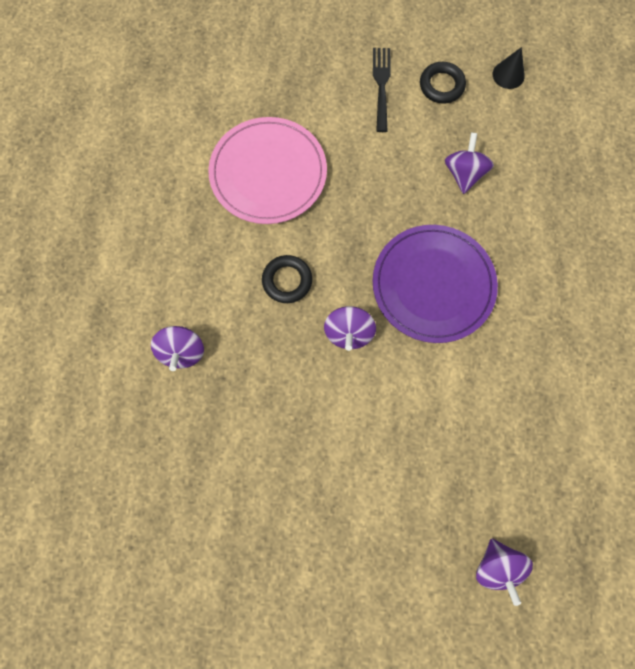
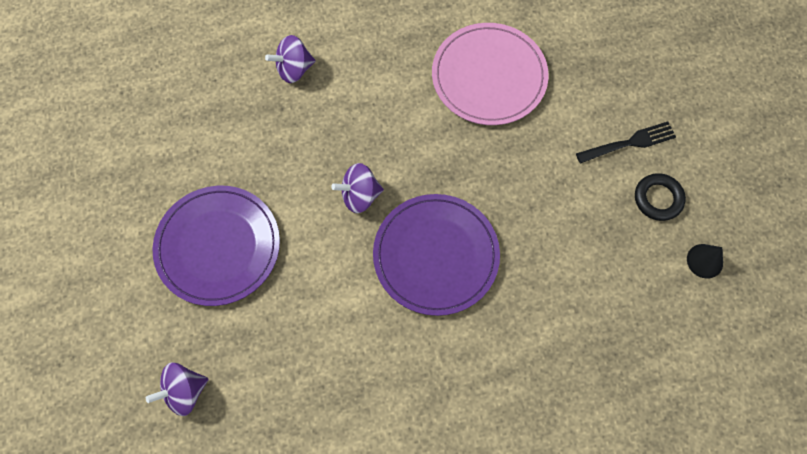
camera: 70 degrees right, 5 degrees down
(287, 281) = (390, 128): black ring -> none
(354, 489) = (218, 246): none -> purple plate
(464, 173) = (567, 249): purple spinning top -> none

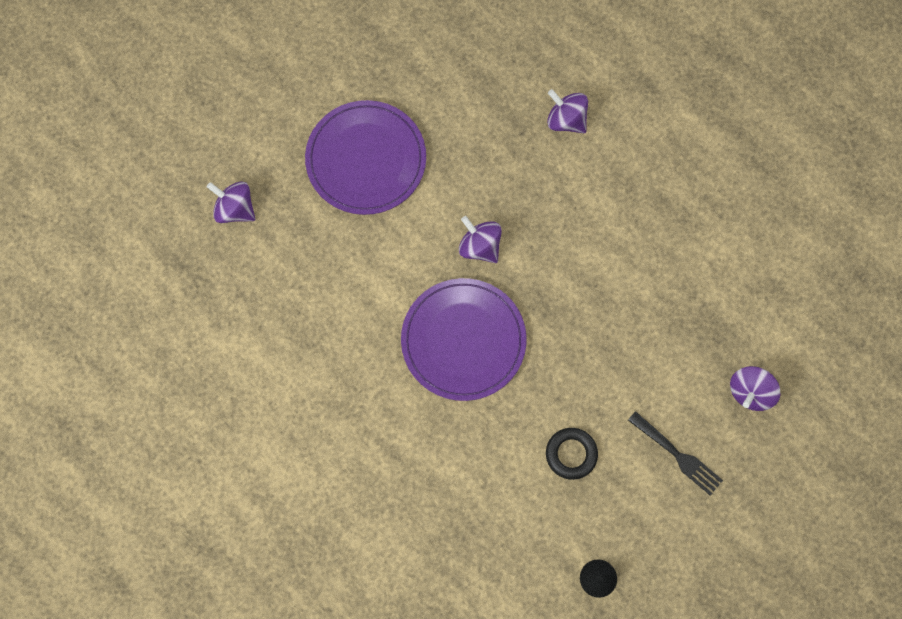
camera: 60 degrees right, 5 degrees up
(489, 76) = (667, 293): pink plate -> none
(605, 63) = (750, 392): none -> purple spinning top
(658, 199) = (635, 508): black ring -> black ring (571, 454)

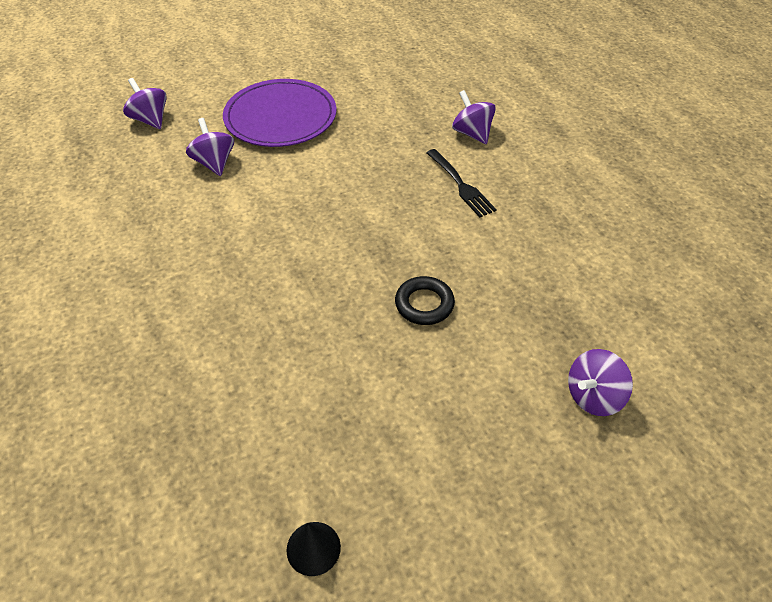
camera: 20 degrees right, 25 degrees down
(463, 340) = (288, 258): purple plate -> none
(480, 246) = (346, 194): purple spinning top -> purple spinning top (214, 163)
(571, 454) = (348, 393): black ring -> black ring (424, 304)
(677, 455) = (477, 434): black fork -> black fork (460, 185)

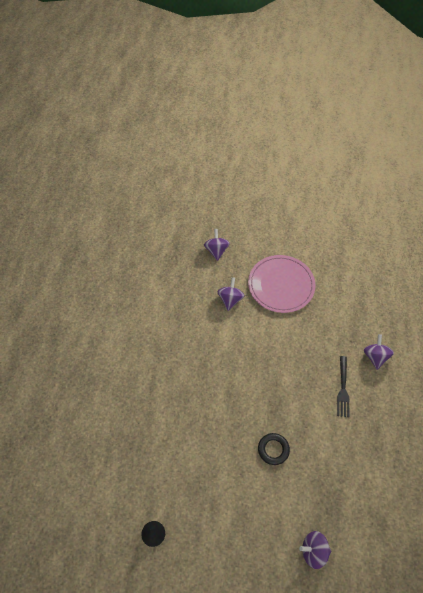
camera: 35 degrees right, 10 degrees up
(280, 117) = (281, 285): purple plate -> pink plate

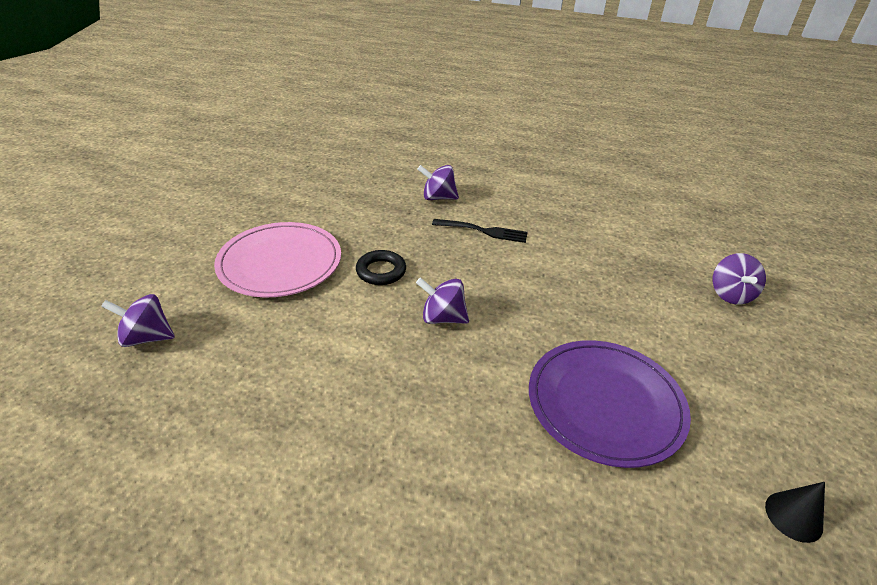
camera: 85 degrees left, 20 degrees down
(207, 454) = (605, 404): none -> purple plate
(230, 299) = (278, 330): purple spinning top -> purple spinning top (442, 318)
(273, 449) = (584, 314): black ring -> black ring (381, 271)

